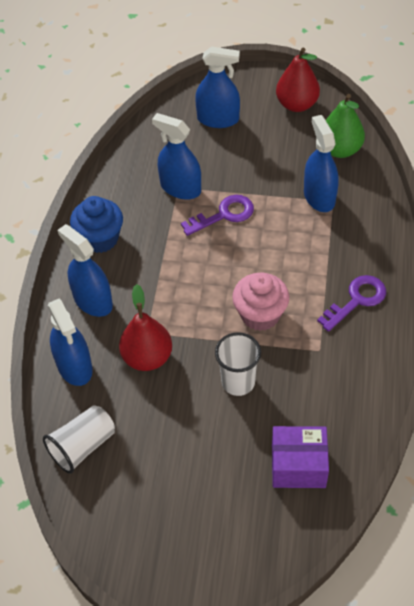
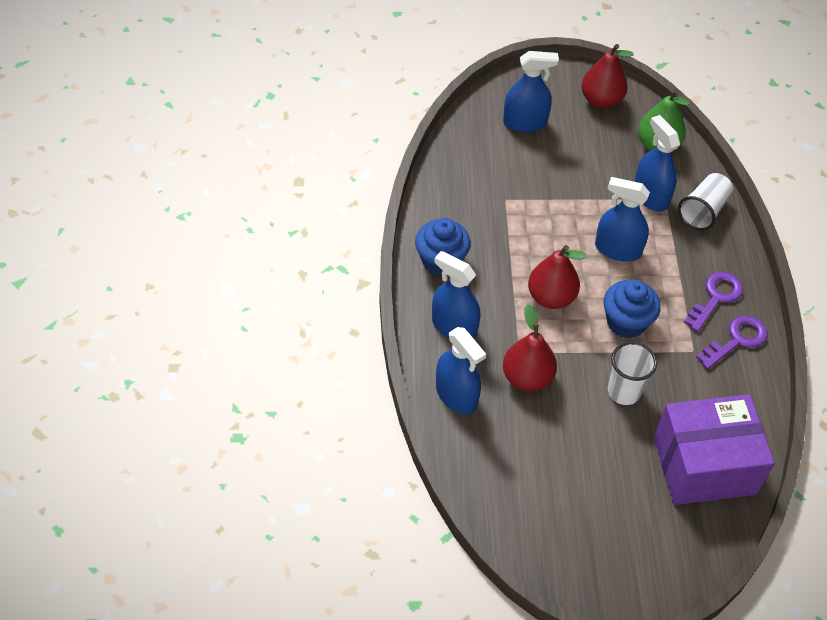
camera: 15 degrees left, 0 degrees up
(82, 446) = (490, 473): white cup -> white cup (703, 211)
(180, 188) = (508, 200): blue spray bottle -> blue spray bottle (618, 249)
(194, 283) = (551, 297): none -> red pear
(224, 215) = (560, 224): purple key -> purple key (736, 340)
(260, 315) = (626, 322): pink cupcake -> blue cupcake
(298, 466) = (704, 465): purple box -> purple box, size x1.67

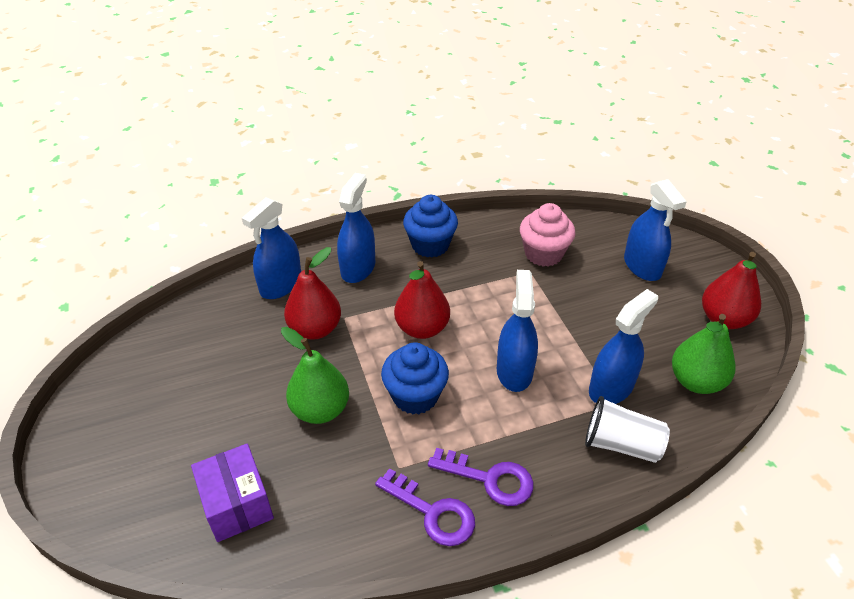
camera: 75 degrees right, 10 degrees down
(485, 181) = (543, 254): none -> pink cupcake
(624, 391) = (320, 410): white cup -> green pear
(704, 465) = (237, 504): purple box -> purple box, size x0.60

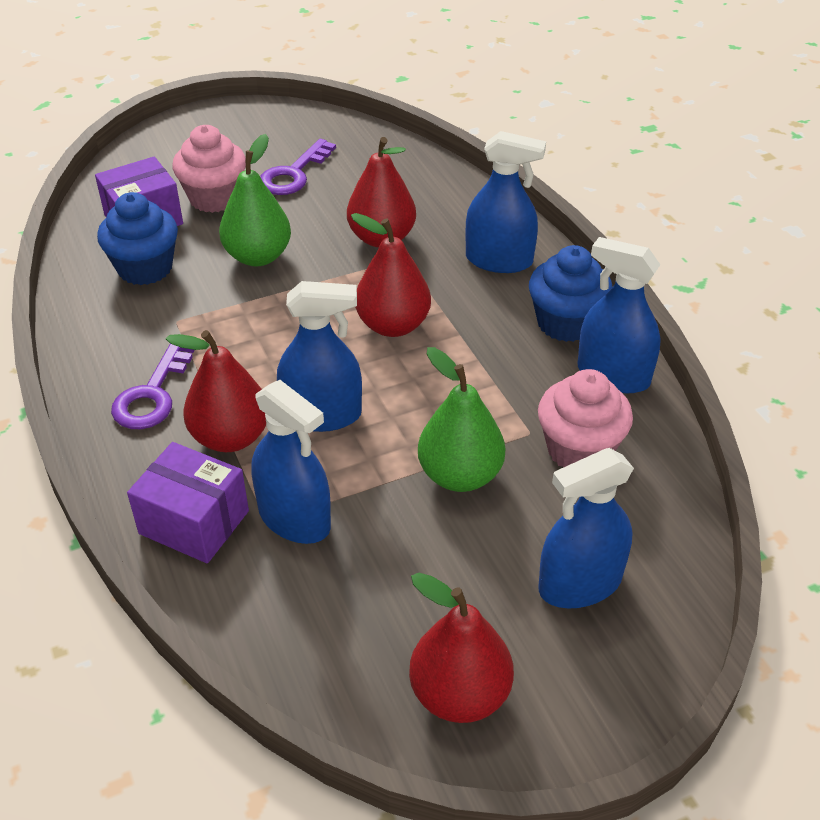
camera: 85 degrees right, 0 degrees up
(220, 445) = (214, 198): none -> pink cupcake
(281, 285) = (454, 203): blue spray bottle -> blue spray bottle (613, 375)
(415, 396) = (278, 326): blue cupcake -> blue cupcake (145, 268)
(433, 512) = (115, 350): purple key -> purple key (294, 174)
(537, 424) = (230, 437): none -> red pear
(621, 444) = (194, 522): white cup -> purple box
(696, 381) = (310, 628): green pear -> green pear (460, 475)

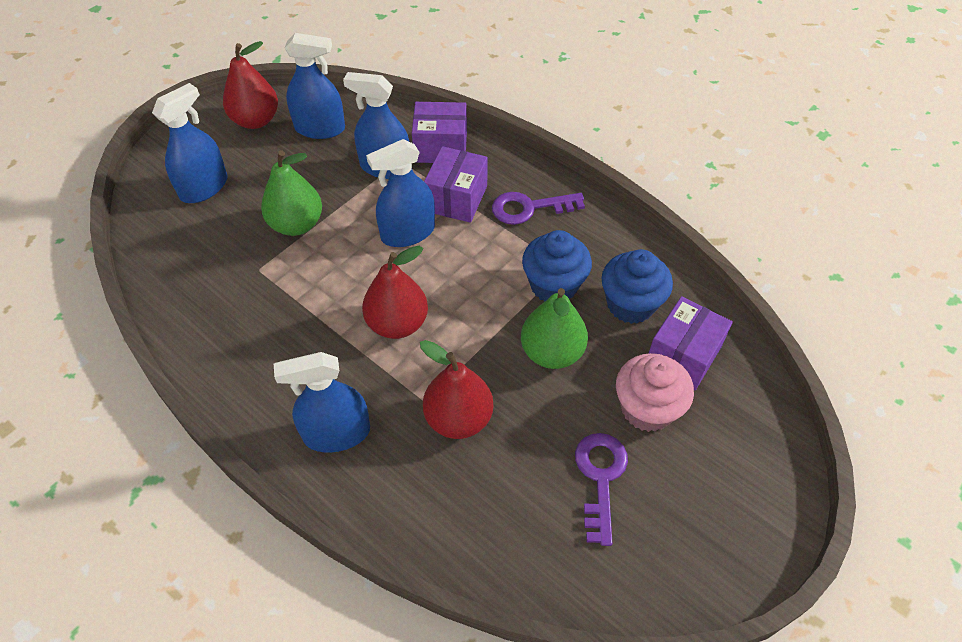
camera: 155 degrees right, 10 degrees up
(153, 394) = (529, 208): purple key -> purple key turned 90 degrees counterclockwise
(230, 437) = (456, 198): red pear -> purple box
(565, 323) = (255, 379): blue cupcake -> blue cupcake (554, 285)
(579, 450) = (220, 269): pink cupcake -> none
(613, 375) = (205, 340): blue spray bottle -> blue spray bottle (320, 128)

